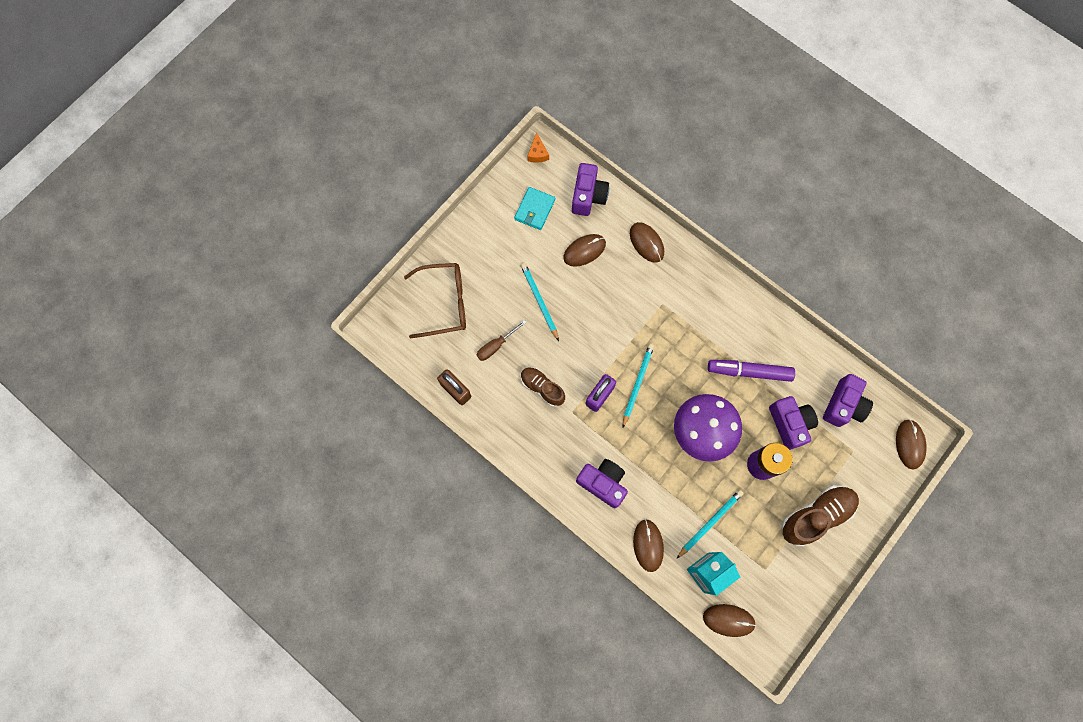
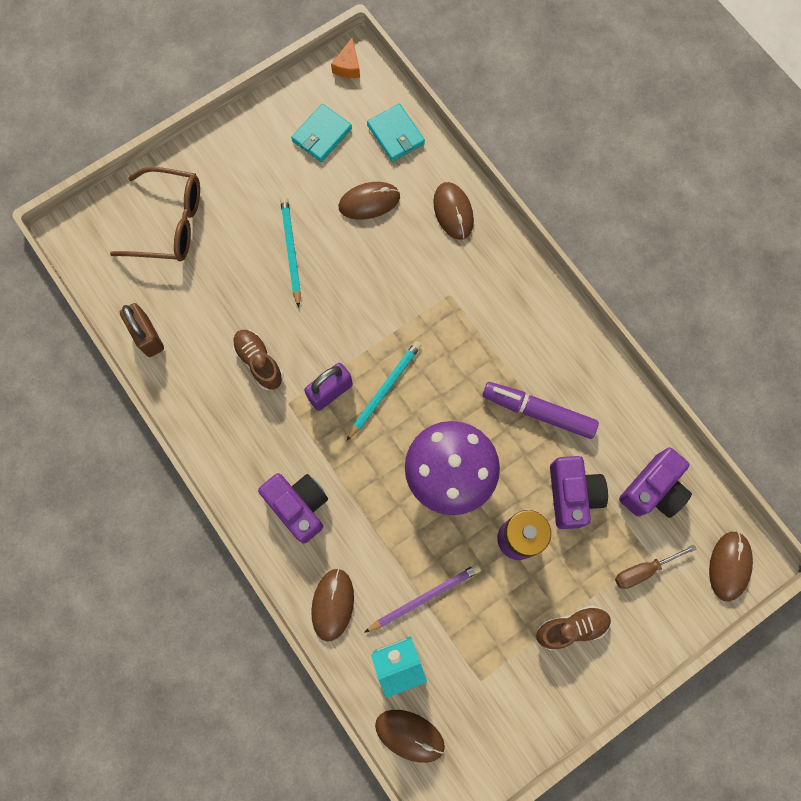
camera: 15 degrees right, 0 degrees up
(496, 346) = (217, 293): brown screwdriver -> brown screwdriver (643, 570)
(588, 196) = (396, 134): purple camera -> turquoise wallet
(710, 522) = (424, 597): turquoise pencil -> purple pencil
(816, 516) = (571, 628): brown shoe -> brown shoe, size x0.64

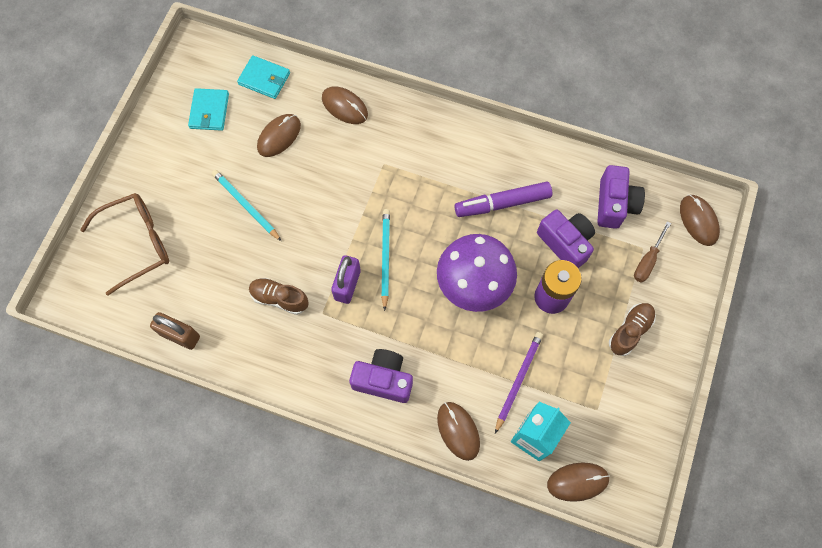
camera: 35 degrees left, 5 degrees down
(348, 66) = (194, 52): orange cheese -> none

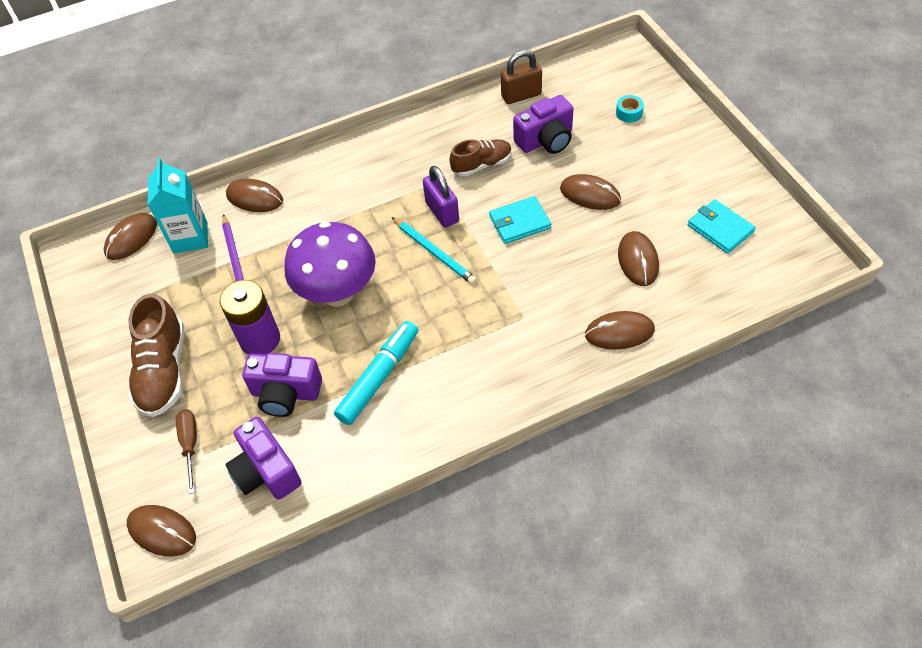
camera: 140 degrees right, 15 degrees down
(137, 243) = (629, 113): brown glasses -> turquoise tape
(246, 205) = (590, 194): turquoise pencil -> brown mouse
(264, 79) = (719, 291): turquoise wallet -> turquoise wallet (519, 222)
(383, 380) = (344, 182): purple camera -> purple camera (546, 140)
(502, 203) = (379, 377): purple marker -> turquoise marker
(630, 331) = (163, 371): brown shoe -> brown shoe, size x1.57

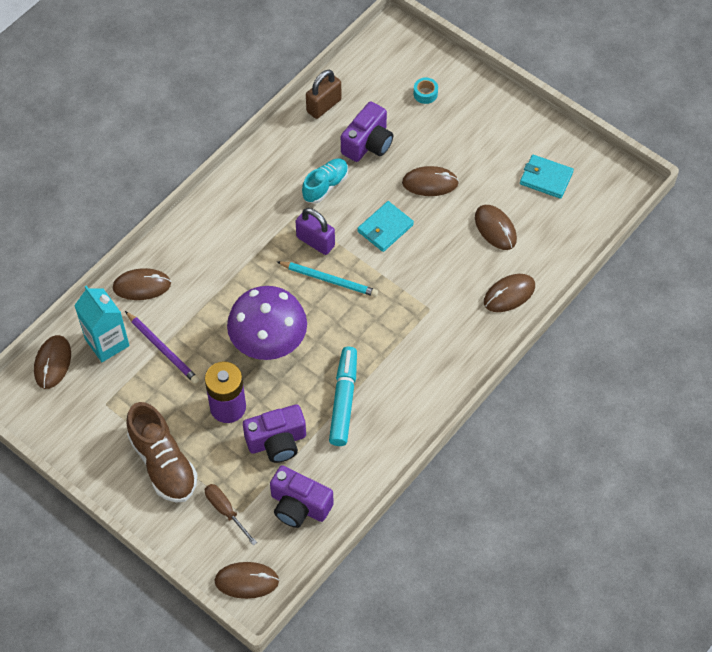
camera: 30 degrees left, 5 degrees up
(482, 165) = (325, 186): brown shoe -> turquoise shoe

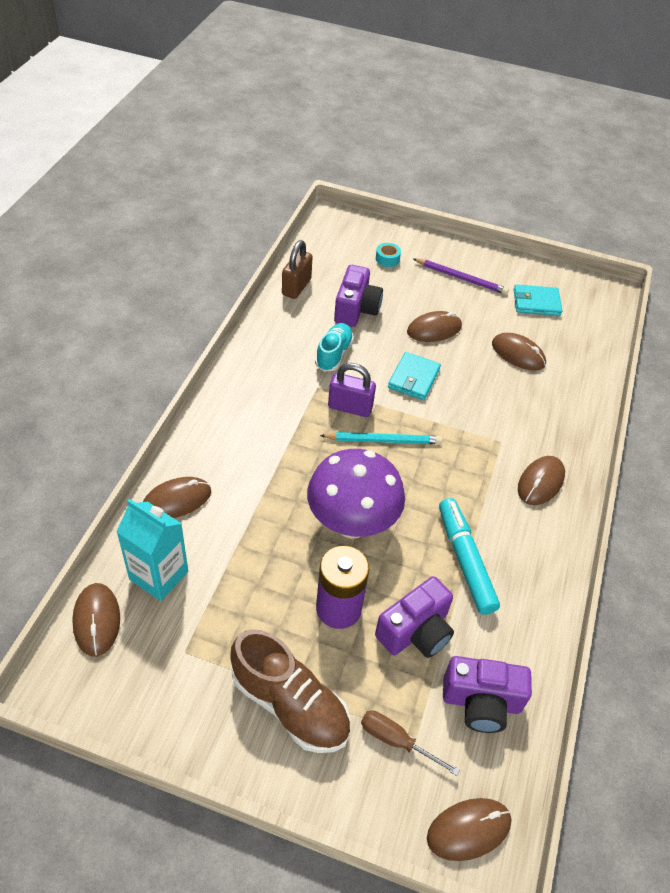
camera: 25 degrees left, 10 degrees down
(163, 349) = (231, 563): purple pencil -> purple pencil (461, 278)
(509, 294) = (567, 408): brown mouse -> brown mouse (540, 482)

